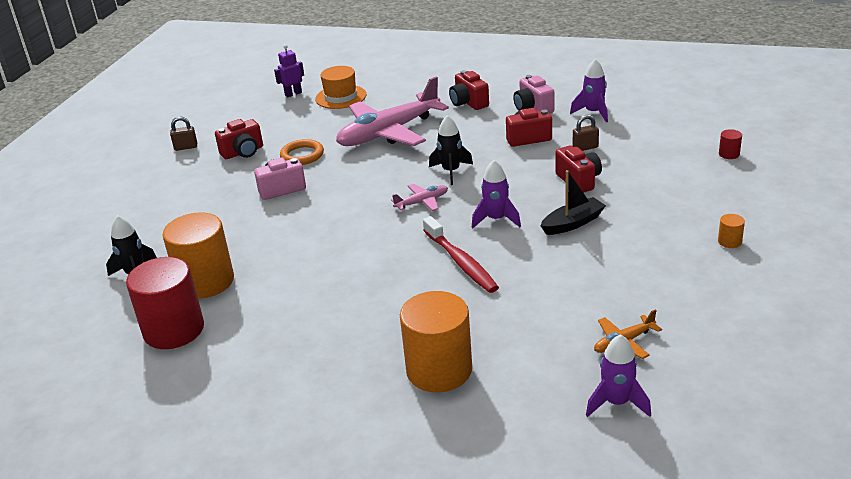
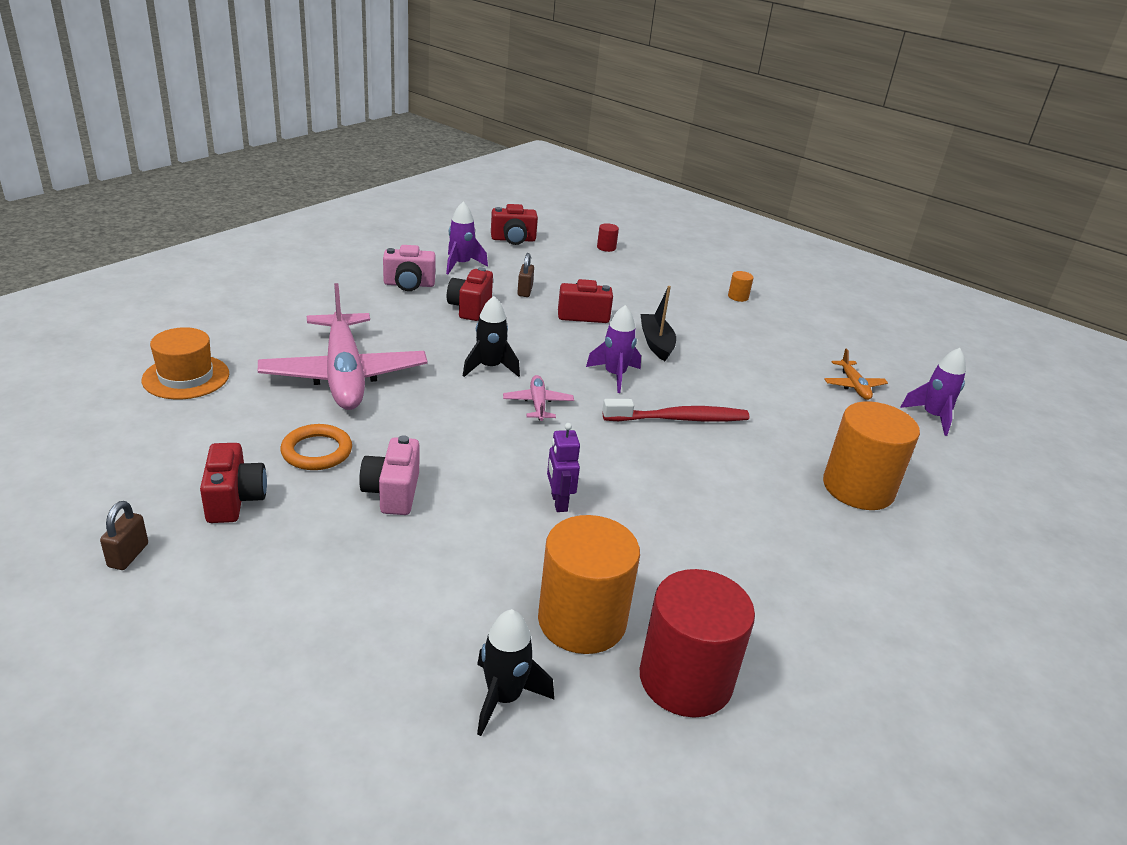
camera: 75 degrees left, 0 degrees up
(293, 94) = (107, 409): purple robot -> purple robot (558, 502)
(468, 103) = (343, 309): red camera -> red camera (513, 240)

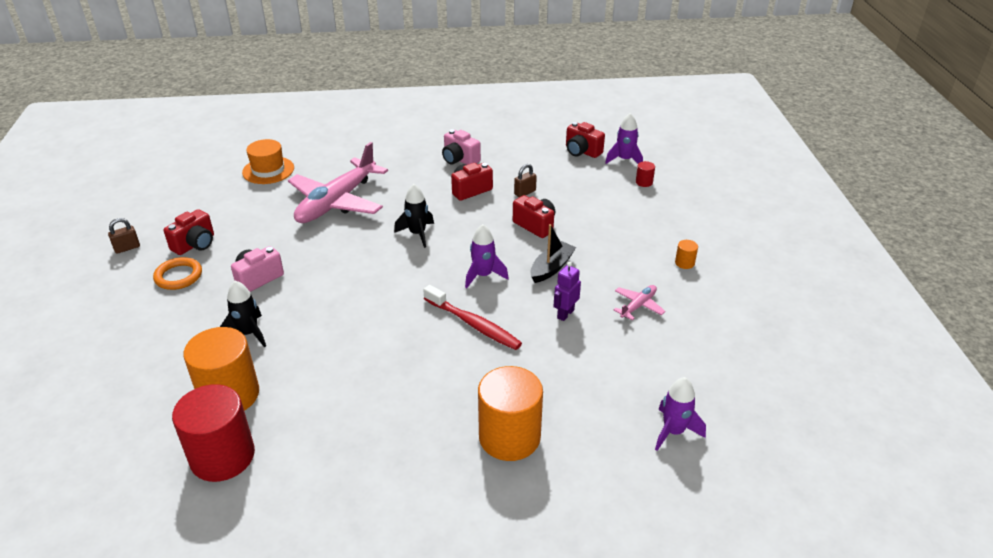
camera: 50 degrees right, 5 degrees up
(317, 451) = (261, 238): orange ring -> orange ring (178, 276)
(461, 264) = (514, 157): purple rocket -> purple rocket (624, 160)
(504, 697) = (145, 403): black rocket -> black rocket (248, 333)
(538, 404) = (406, 269): pink plane -> pink plane (638, 306)
(558, 502) = (321, 331): purple robot -> purple robot (565, 314)
(853, 386) = (650, 373): orange plane -> none

